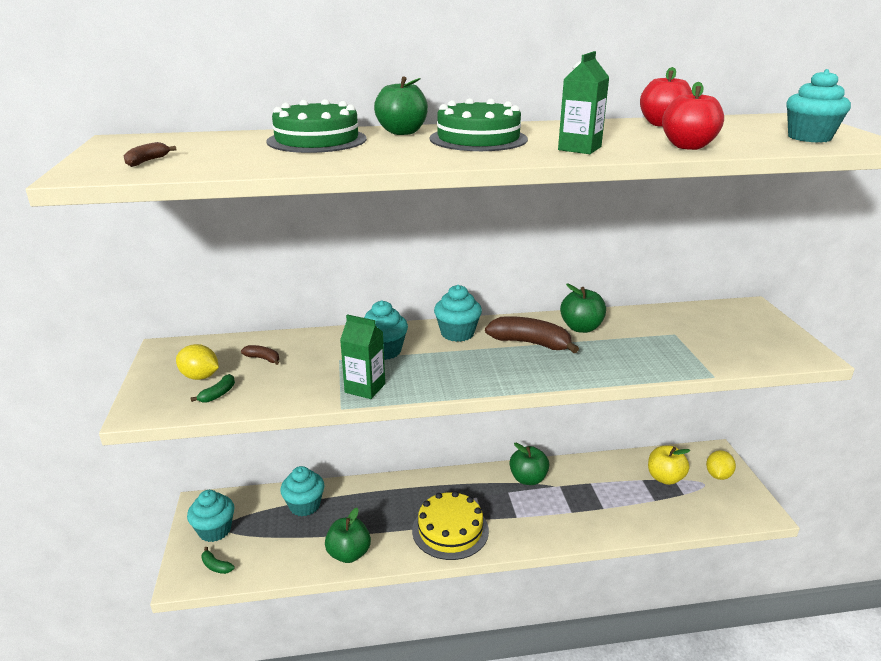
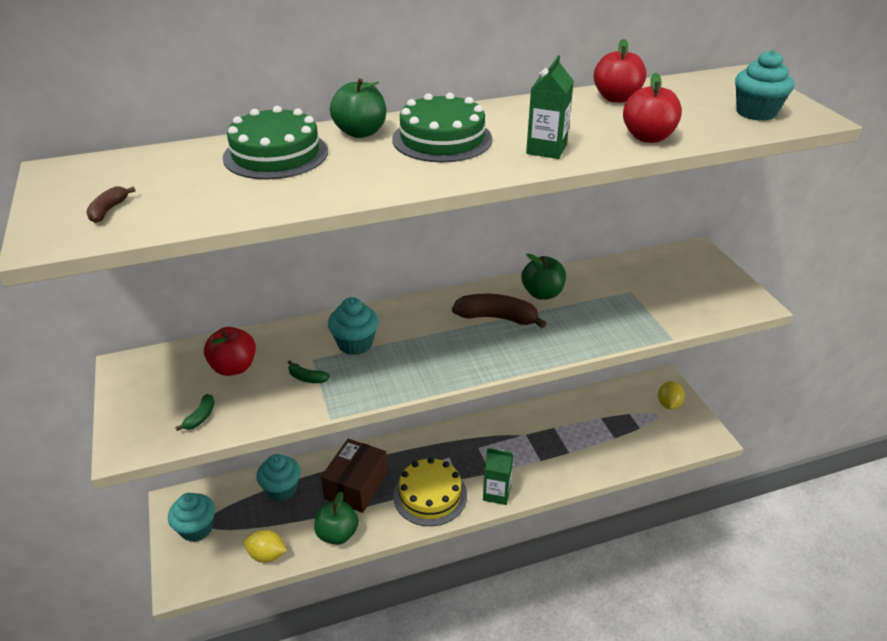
camera: 10 degrees left, 10 degrees up
(200, 377) = (174, 398): yellow lemon -> yellow lemon (267, 555)
(216, 566) = (208, 566): green banana -> green banana (307, 378)
(263, 359) = (234, 367): brown banana -> red apple
(365, 388) = (347, 391): green carton -> green carton (496, 493)
(378, 512) = (356, 486): none -> brown box
(457, 333) = (423, 313): turquoise cupcake -> none
(528, 479) = (494, 431): green apple -> none
(665, 478) = (621, 413): yellow apple -> none

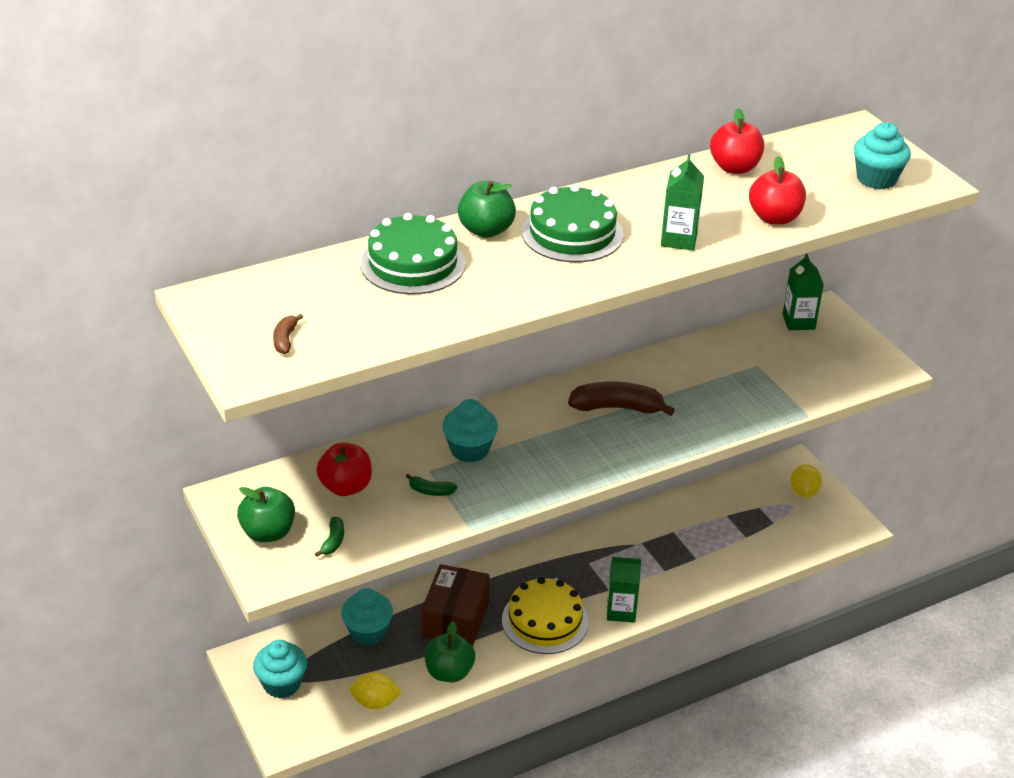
camera: 10 degrees left, 0 degrees up
(542, 293) = (660, 375): green apple -> green apple (268, 533)
(672, 258) = (798, 322): none -> green carton

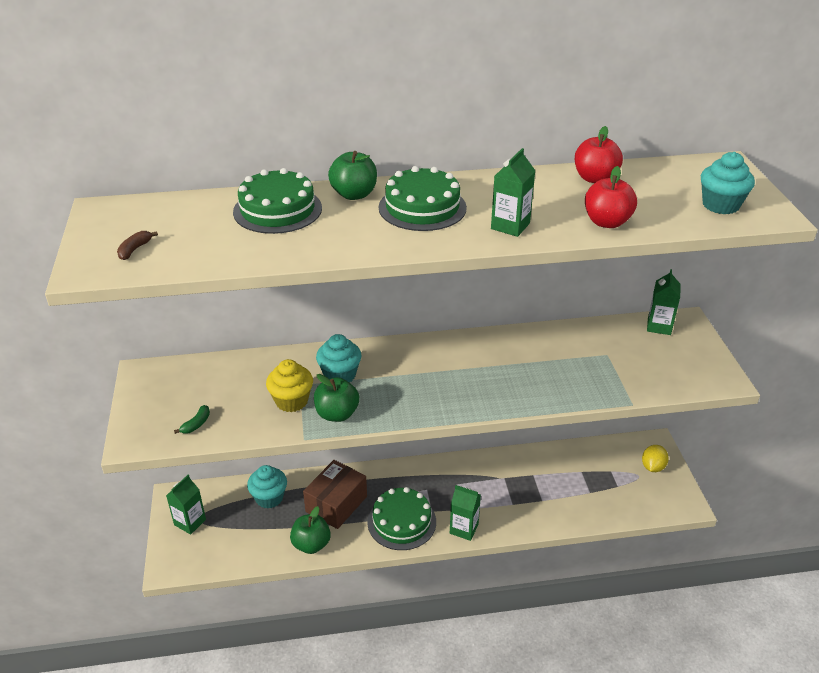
camera: 20 degrees right, 0 degrees up
(268, 533) = (155, 407): green apple -> green apple (337, 414)
(282, 684) = (190, 522): turquoise cupcake -> green carton
(346, 487) = (231, 384): red apple -> none
(375, 702) = (246, 554): yellow lemon -> none
(430, 491) = (291, 401): green banana -> yellow cupcake
(545, 621) = (402, 522): yellow cake -> green cake
(617, 408) = (473, 366): brown banana -> none

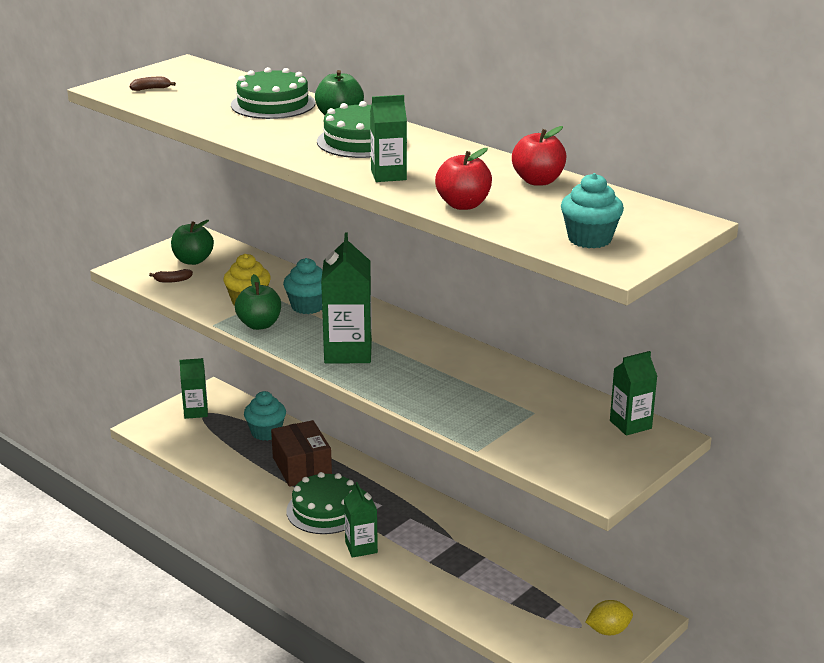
camera: 50 degrees right, 10 degrees down
(196, 424) = (172, 280): green banana -> brown banana
(311, 544) = (243, 477): green apple -> green apple (193, 260)
(336, 504) = (302, 467): brown box -> brown box turned 75 degrees clockwise
(434, 391) = (348, 352): none -> green carton

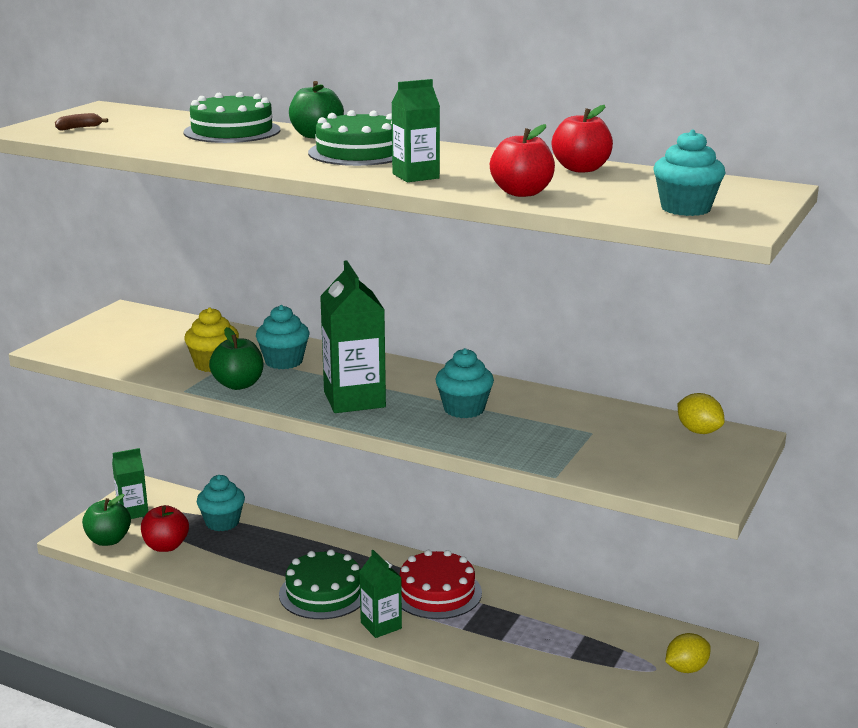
camera: 15 degrees left, 5 degrees down
(172, 280) = (114, 353): brown banana -> none
(193, 260) = (128, 332): green apple -> green apple (108, 540)
(211, 447) = (166, 546): none -> red apple
(302, 467) = (278, 552): brown box -> none
(421, 525) = (437, 592): none -> red cake
(436, 374) = (464, 409): none -> turquoise cupcake
(630, 424) = (698, 431): green carton -> yellow lemon

